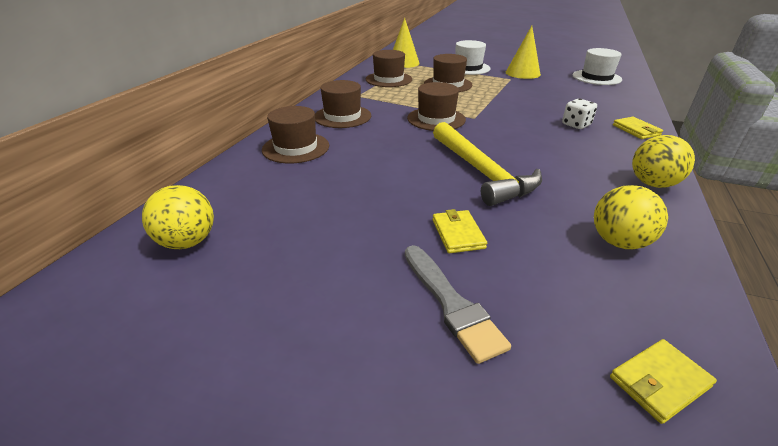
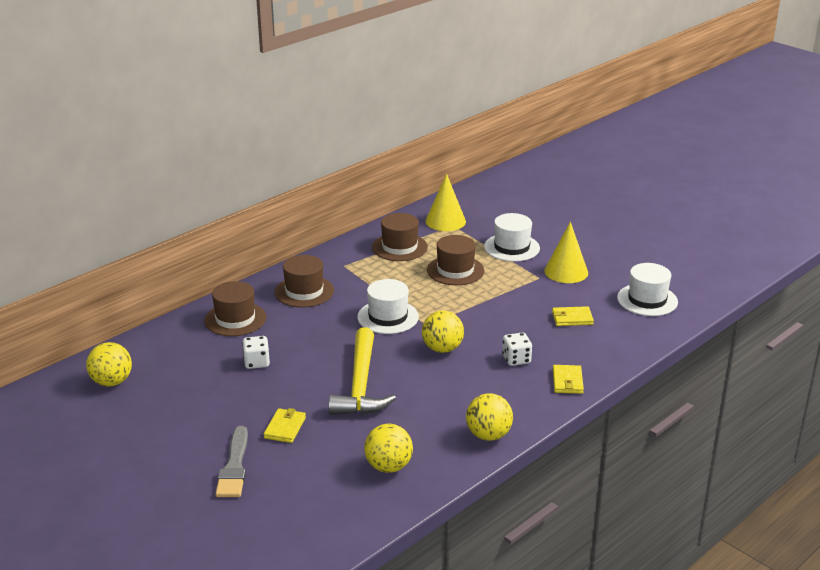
camera: 25 degrees right, 5 degrees down
(355, 178) = (256, 362): none -> white dice
(436, 119) = (388, 317): brown hat -> white hat
(510, 130) = (442, 349): none -> yellow ball
(659, 382) = (299, 535): yellow wallet -> yellow wallet (572, 318)

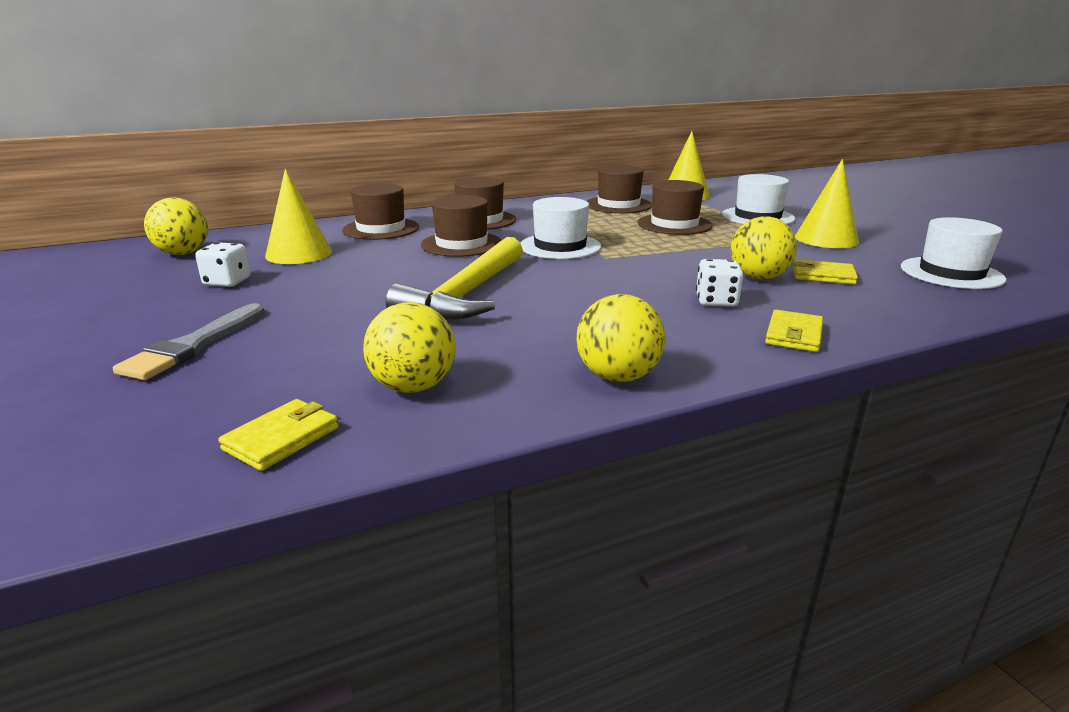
camera: 20 degrees right, 5 degrees down
(203, 364) = (299, 253): none -> yellow cone
(256, 362) = (360, 260): white dice -> white dice (227, 282)
(285, 428) = (316, 318): yellow wallet -> yellow wallet (281, 438)
(314, 328) = (461, 244): none -> brown hat
(442, 349) = (610, 278): yellow ball -> yellow ball (758, 278)

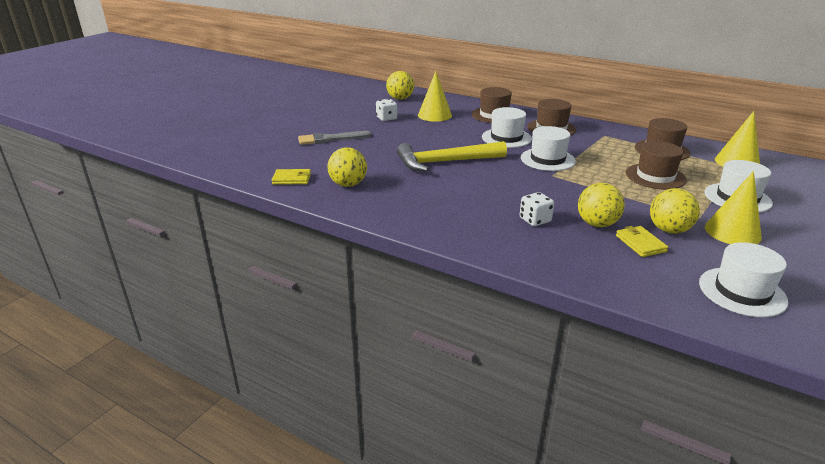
camera: 55 degrees right, 5 degrees up
(461, 244) = (506, 138): brown hat -> white hat
(618, 377) = (407, 219): yellow ball -> yellow ball (669, 230)
(794, 335) = (519, 251): yellow wallet -> none

